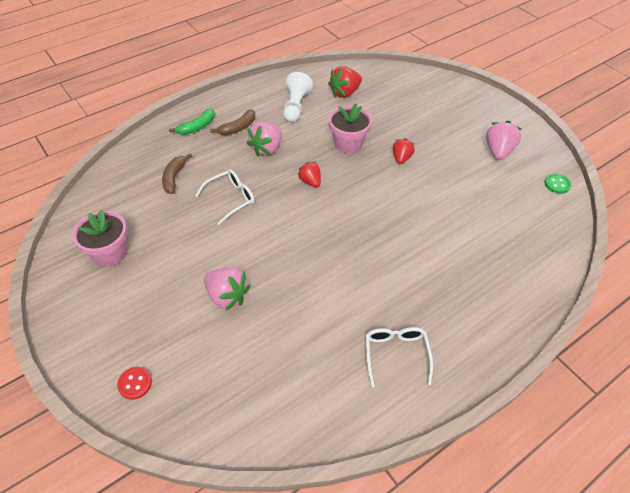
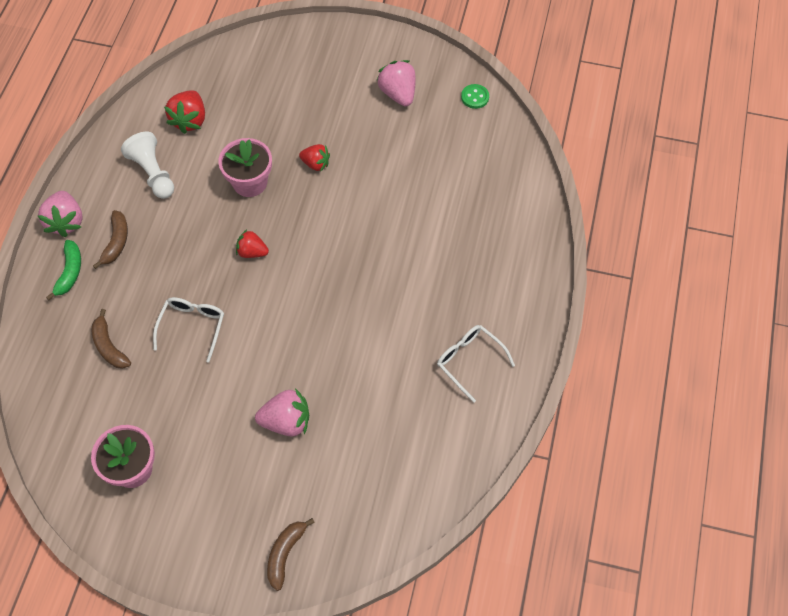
camera: 40 degrees left, 10 degrees up
(135, 383) = (285, 554): red button -> brown banana
(267, 148) = (172, 245): pink strawberry -> pink strawberry (66, 222)
(401, 158) = (316, 164): red strawberry -> red strawberry turned 135 degrees clockwise

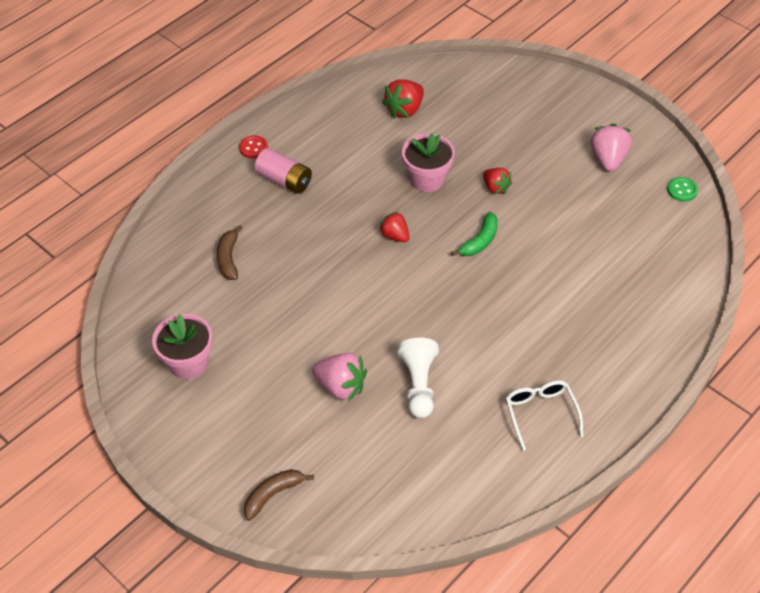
camera: 30 degrees right, 10 degrees down
(66, 222) = (253, 148): pink strawberry -> red button
(70, 272) = (232, 188): green banana -> green banana (480, 241)
(116, 242) = (284, 180): brown banana -> pink battery
(153, 173) = (348, 139): white pawn -> white pawn (418, 384)
(192, 326) = (307, 273): white glasses -> none

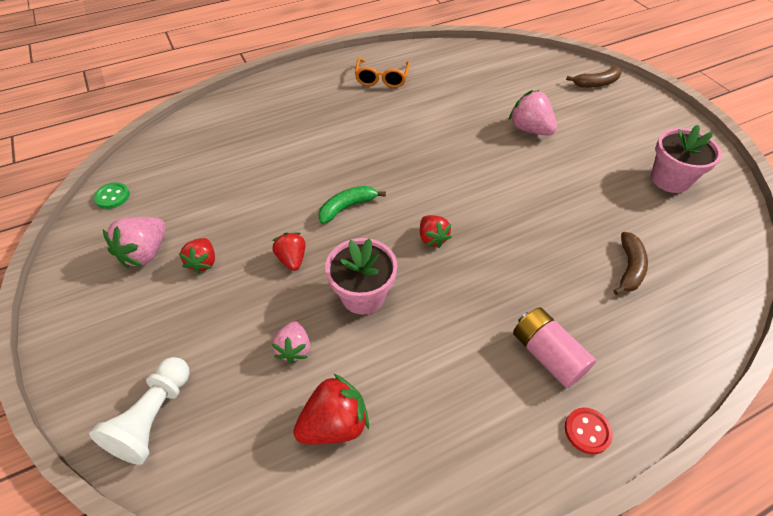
camera: 160 degrees left, 0 degrees up
(418, 384) = (464, 115): white pawn -> white pawn (154, 417)
(454, 136) = (294, 349): none -> pink strawberry
(540, 413) = (382, 79): white glasses -> orange glasses
(559, 166) = (203, 262): none -> red strawberry

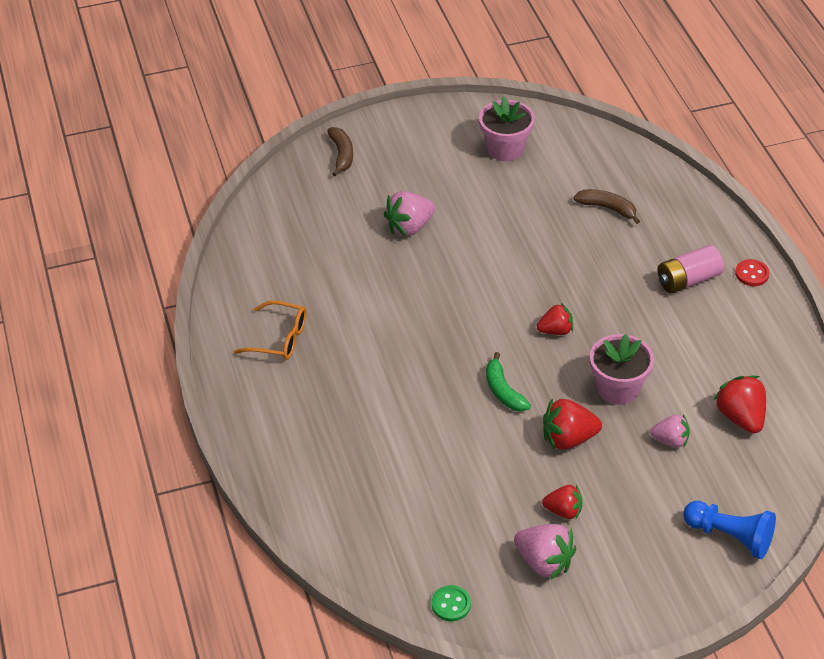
camera: 80 degrees left, 5 degrees down
(154, 417) = (730, 536): white pawn -> blue pawn
(292, 259) = (568, 439): red strawberry -> red strawberry, size x1.53

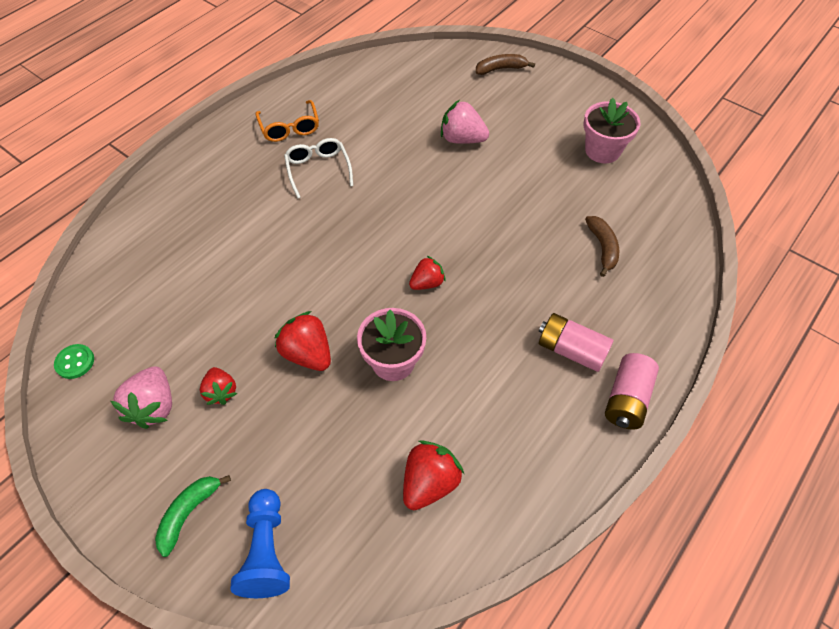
camera: 55 degrees right, 10 degrees up
(341, 155) = (500, 69): brown banana -> brown banana turned 150 degrees counterclockwise
(357, 342) = (318, 169): none -> white glasses
(503, 391) = (331, 282): green banana -> green banana (189, 513)
(555, 330) = (427, 283): red strawberry -> red strawberry turned 75 degrees counterclockwise
(670, 440) = (358, 435): pink strawberry -> none
(752, 274) = (626, 399): red button -> pink battery

